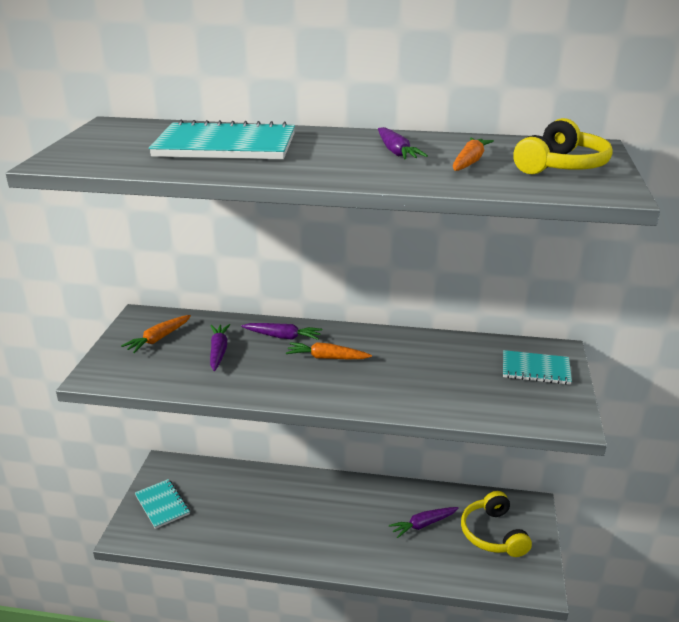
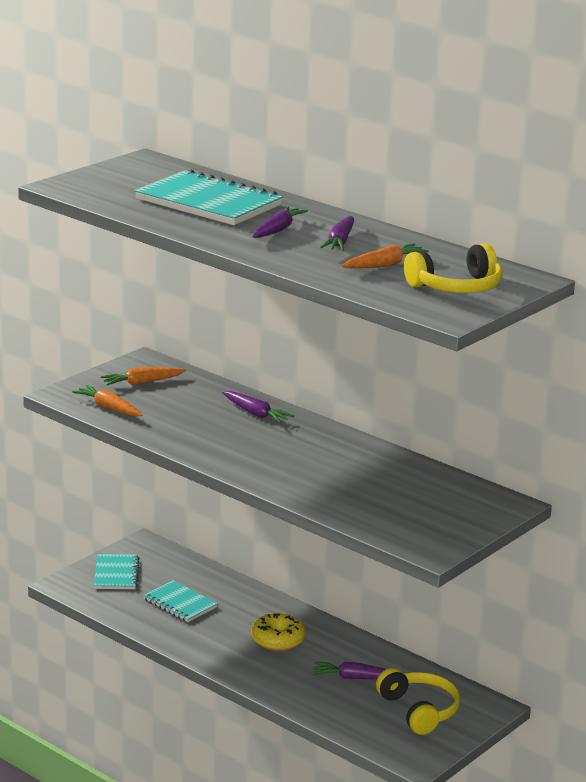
camera: 30 degrees right, 5 degrees down
(218, 351) = (184, 407): purple carrot -> purple carrot (277, 230)
(327, 358) = (275, 441): orange carrot -> orange carrot (109, 408)
(338, 514) = (278, 640): none -> yellow donut
(493, 534) = (419, 710): yellow headphones -> yellow headphones turned 135 degrees clockwise
(535, 369) = (462, 509): turquoise notebook -> turquoise notebook (180, 603)

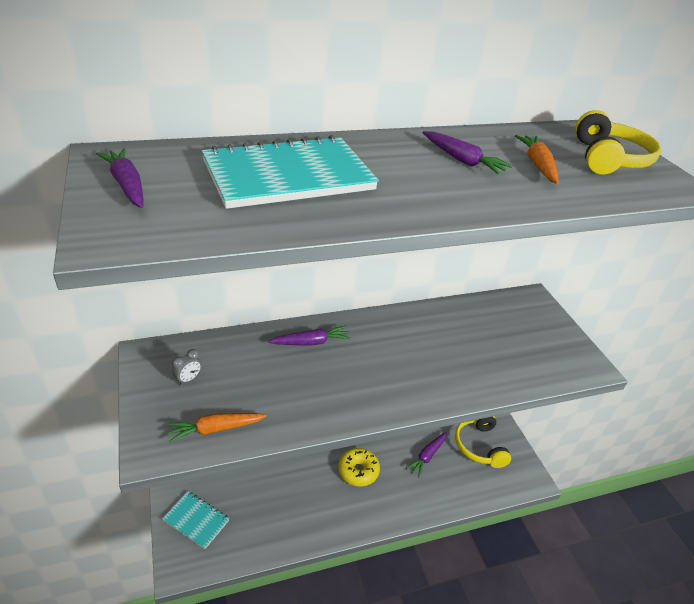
camera: 60 degrees left, 15 degrees up
(142, 382) = (188, 379): orange carrot -> grey clock
(180, 603) = (270, 501): turquoise notebook -> none
(277, 230) = (406, 174): purple carrot -> purple carrot (127, 185)
(419, 710) = (479, 446): yellow headphones -> yellow headphones turned 105 degrees counterclockwise

